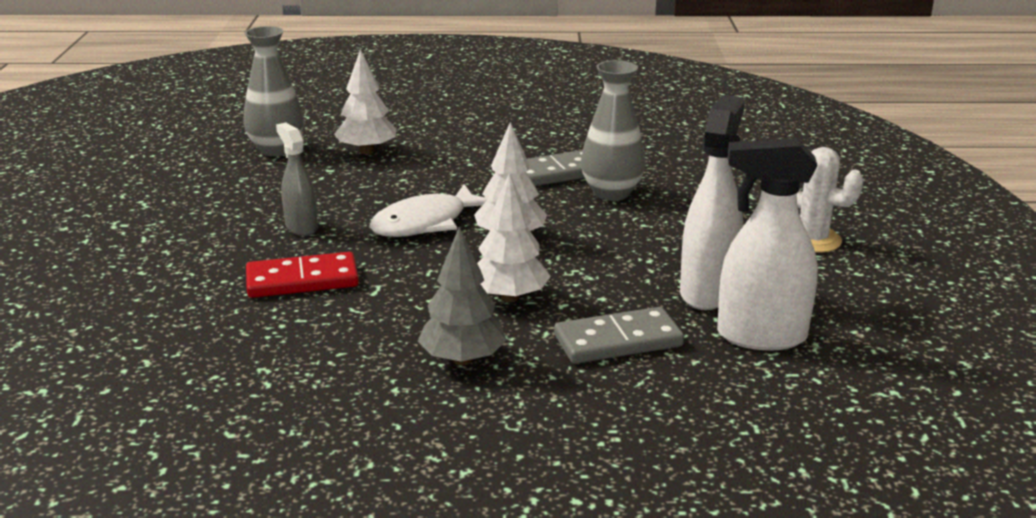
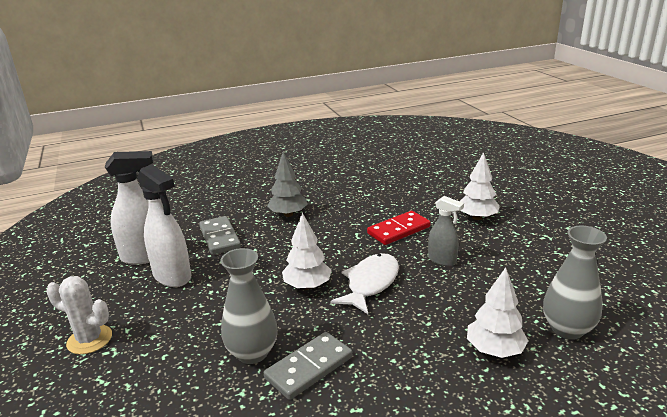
camera: 160 degrees right, 0 degrees up
(509, 297) = (284, 246): white tree -> white tree (477, 217)
(618, 341) = (219, 237): grey domino -> grey domino turned 75 degrees counterclockwise
(707, 291) = (172, 276): white spray bottle -> white spray bottle turned 45 degrees counterclockwise

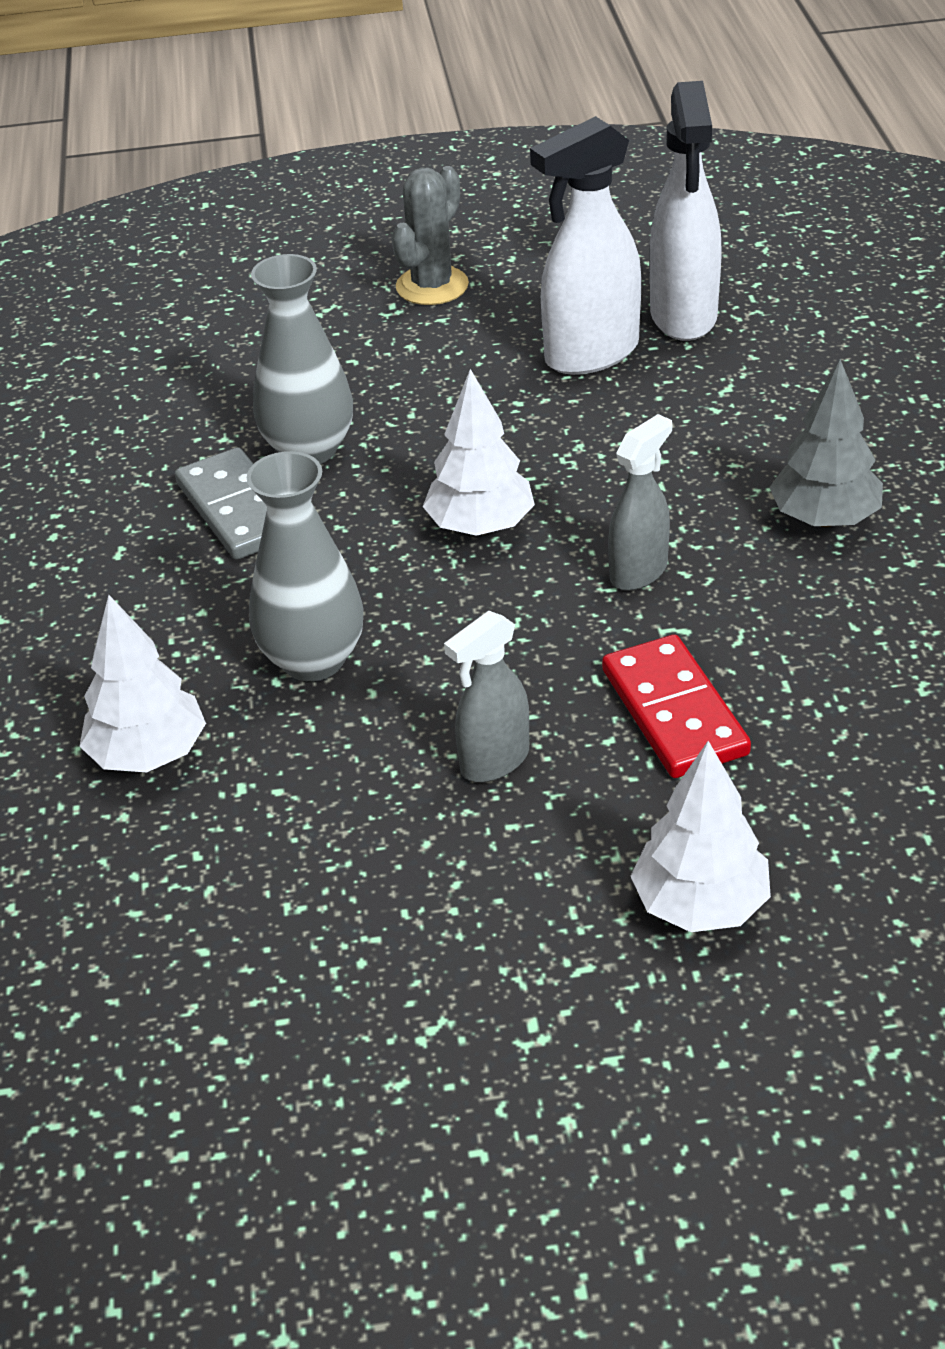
camera: 105 degrees right, 15 degrees up
(89, 339) = (432, 286): white cactus -> grey cactus
(219, 237) = (733, 409): grey domino -> none
(327, 245) = (639, 571): none -> grey spray bottle
(370, 283) = (449, 619): white fish -> none
(567, 329) = (142, 895): grey vase -> grey vase (313, 660)

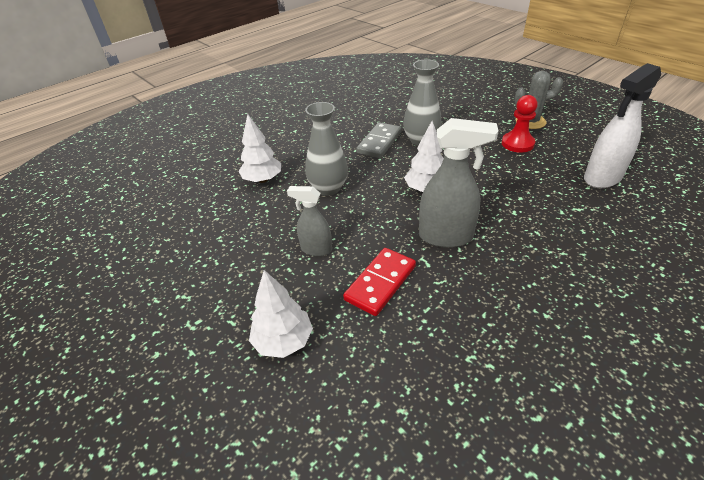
camera: 55 degrees right, 0 degrees up
(479, 341) = (517, 143): none -> red pawn
(590, 354) = (547, 168): white spray bottle -> none
(639, 571) = (446, 237): grey spray bottle -> grey spray bottle, size x1.66
(824, 519) = (538, 273): grey tree -> none

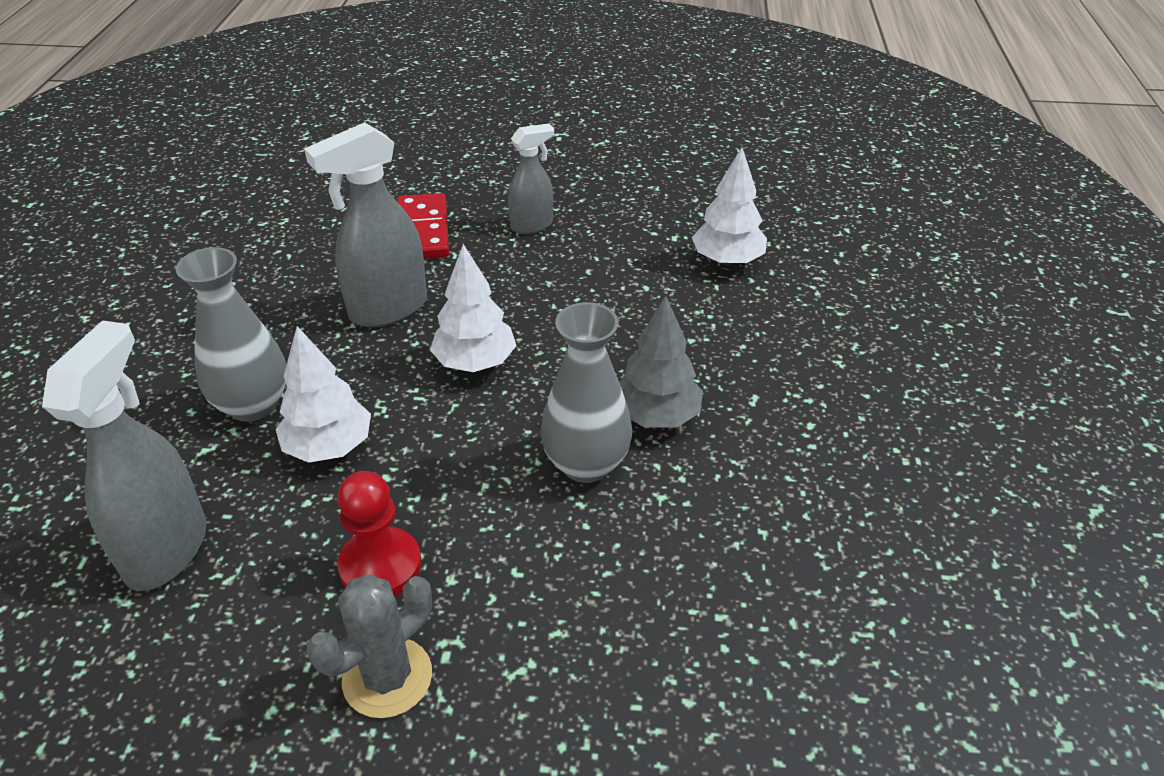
camera: 135 degrees right, 0 degrees up
(283, 341) = (465, 159): white tree -> white tree (329, 447)
(328, 188) = (620, 294): grey vase -> grey vase (253, 405)
(379, 142) = (656, 416): grey domino -> grey tree
(602, 178) = (167, 549): white spray bottle -> grey spray bottle

